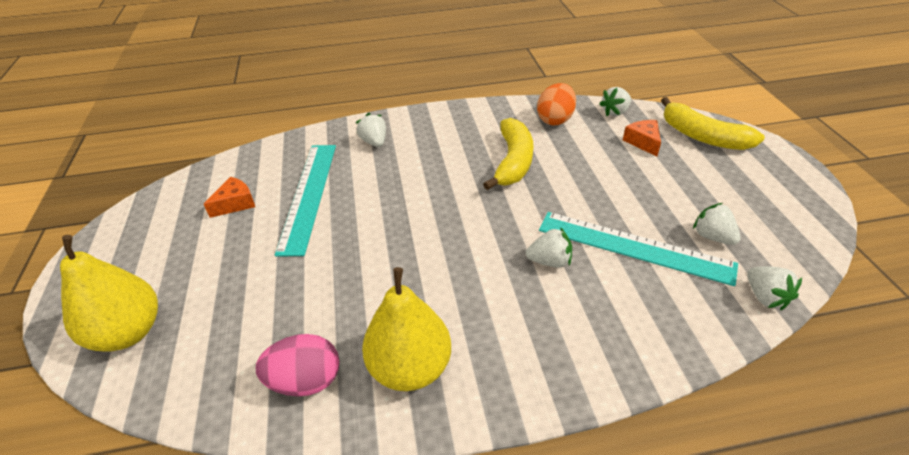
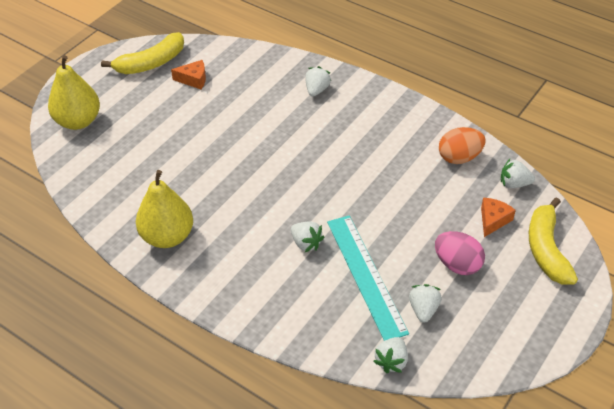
camera: 45 degrees right, 5 degrees up
(306, 381) = (120, 205): pink egg -> pink egg (457, 264)
(309, 195) = (235, 102): turquoise ruler -> none
(513, 162) = (381, 167): yellow banana -> yellow banana (151, 63)

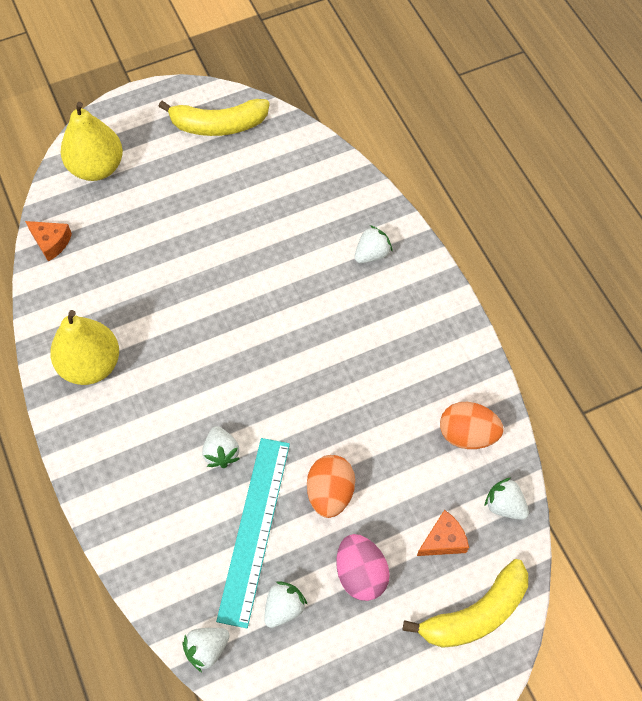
camera: 30 degrees right, 15 degrees up
(193, 79) = (248, 171): orange cheese -> orange cheese (51, 242)
(399, 230) = (330, 493): none -> orange egg
(546, 249) = (475, 614): yellow banana -> yellow banana turned 150 degrees counterclockwise

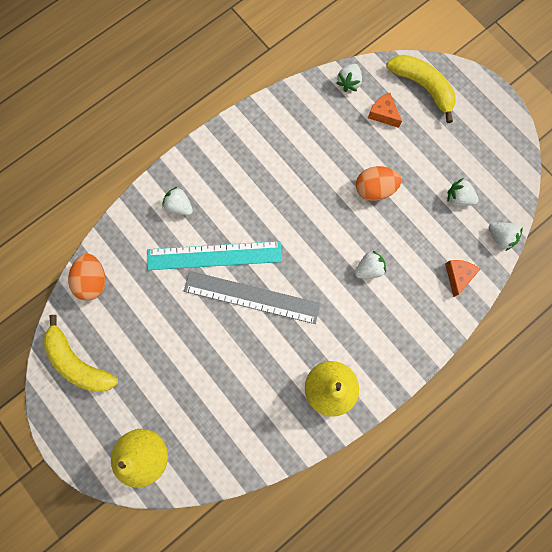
camera: 105 degrees left, 15 degrees up
(51, 242) = (230, 464): orange cheese -> orange cheese (458, 276)
(218, 125) = (78, 362): yellow banana -> yellow banana turned 150 degrees clockwise
(231, 307) = (251, 297): none -> grey ruler
(254, 529) = (414, 231): turquoise ruler -> turquoise ruler (214, 256)
(361, 573) = (421, 157): pink egg -> none
(467, 434) = (306, 113): orange egg -> orange egg (93, 281)

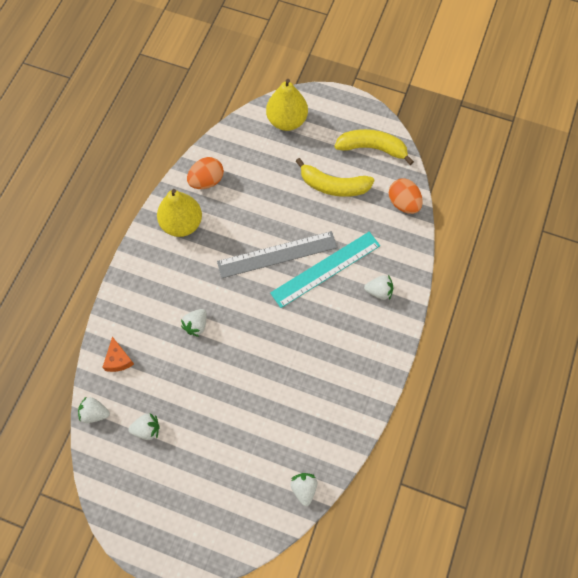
camera: 150 degrees right, 10 degrees down
(374, 189) = (225, 396): orange egg -> orange egg (206, 181)
(383, 114) = (254, 474): orange cheese -> none
(423, 87) = (230, 526): yellow banana -> yellow banana (333, 185)

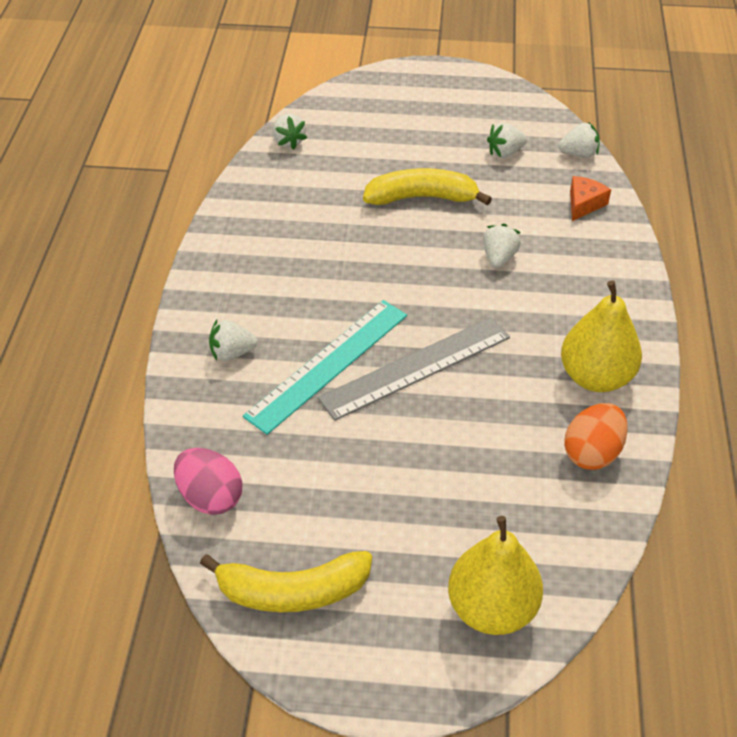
camera: 165 degrees right, 20 degrees down
(118, 359) = (584, 204): orange cheese -> orange cheese turned 60 degrees clockwise
(333, 185) = (353, 498): yellow banana -> yellow banana (422, 198)
(403, 203) = (210, 497): orange egg -> pink egg

